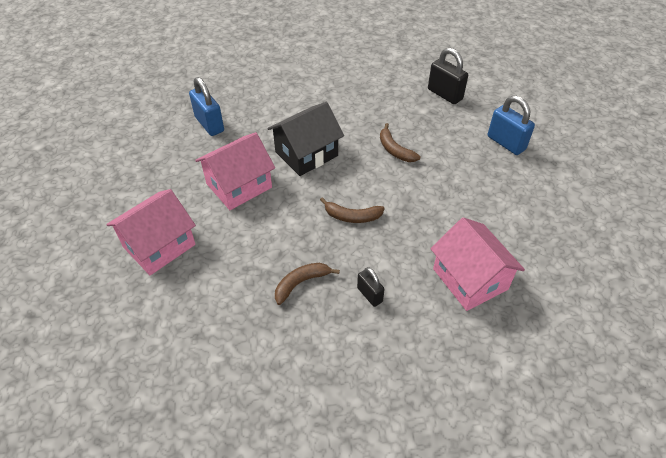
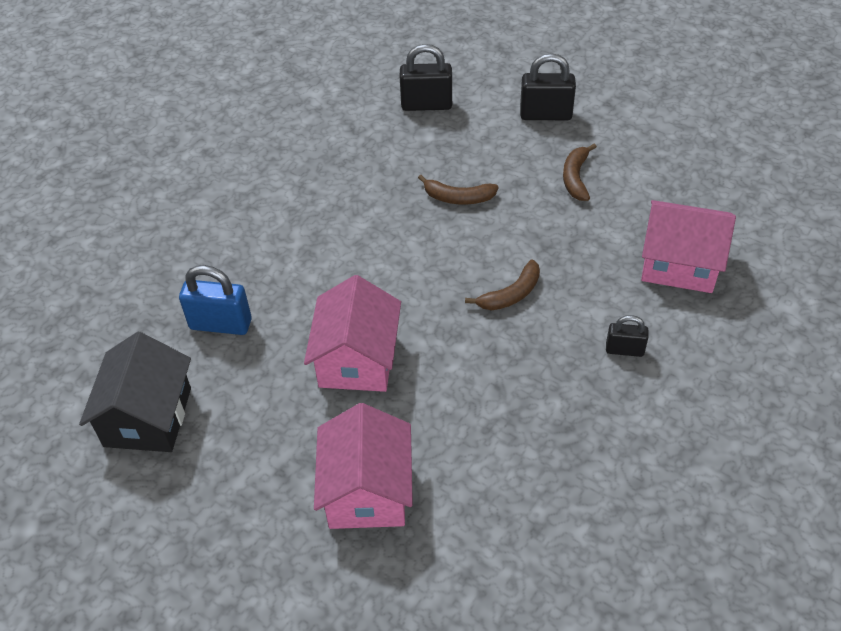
camera: 45 degrees left, 0 degrees up
(301, 283) = (555, 395): brown banana -> brown banana (576, 178)
(306, 154) = (378, 270): black house -> black house (148, 417)
(506, 143) = (545, 114): blue padlock -> black padlock

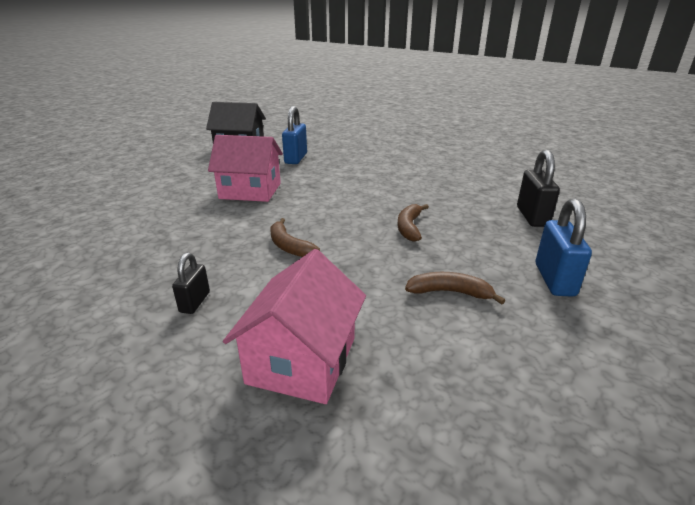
camera: 90 degrees right, 20 degrees down
(367, 490) = (148, 193): pink house -> none
(545, 114) = (554, 280): black padlock -> blue padlock

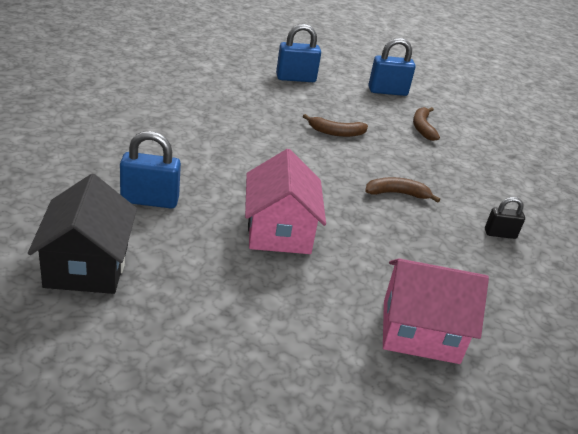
camera: 105 degrees left, 5 degrees up
(289, 246) = (397, 194): brown banana -> brown banana turned 135 degrees counterclockwise
(302, 360) = (519, 183): pink house -> pink house (420, 331)
(532, 217) = (295, 78): black padlock -> blue padlock

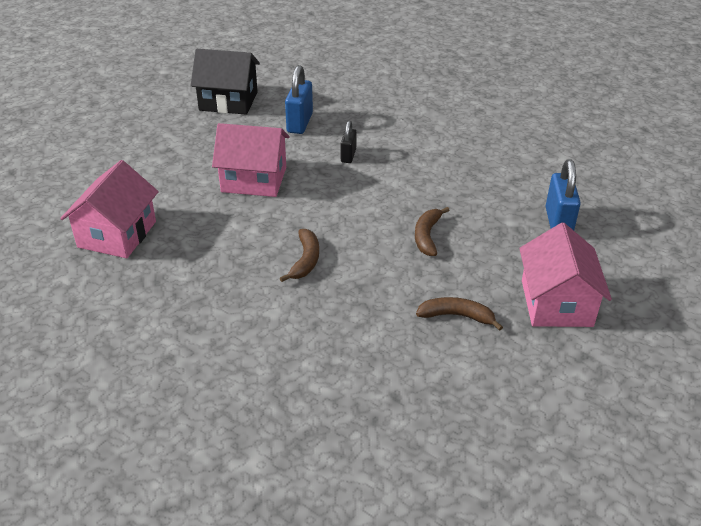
camera: 105 degrees right, 5 degrees up
(387, 91) = (556, 303): blue padlock -> pink house
(500, 234) = (227, 324): black padlock -> black padlock (348, 156)

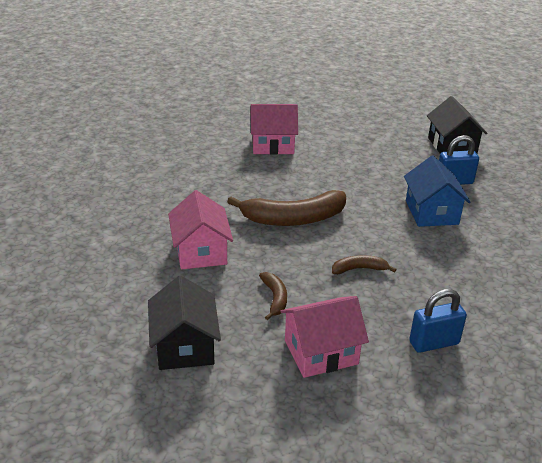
camera: 70 degrees right, 5 degrees down
(254, 179) = (366, 178): pink house -> pink house (201, 251)
(305, 260) = (293, 218): brown banana -> brown banana, size x2.05
(348, 156) = (431, 212): black padlock -> blue house
(522, 418) = (185, 346): none -> black house

